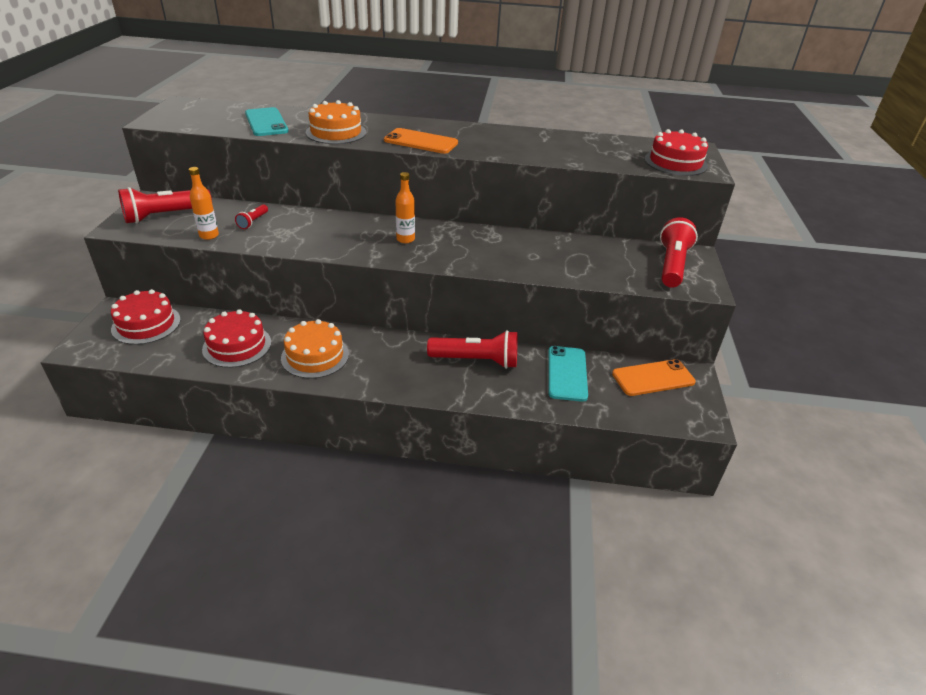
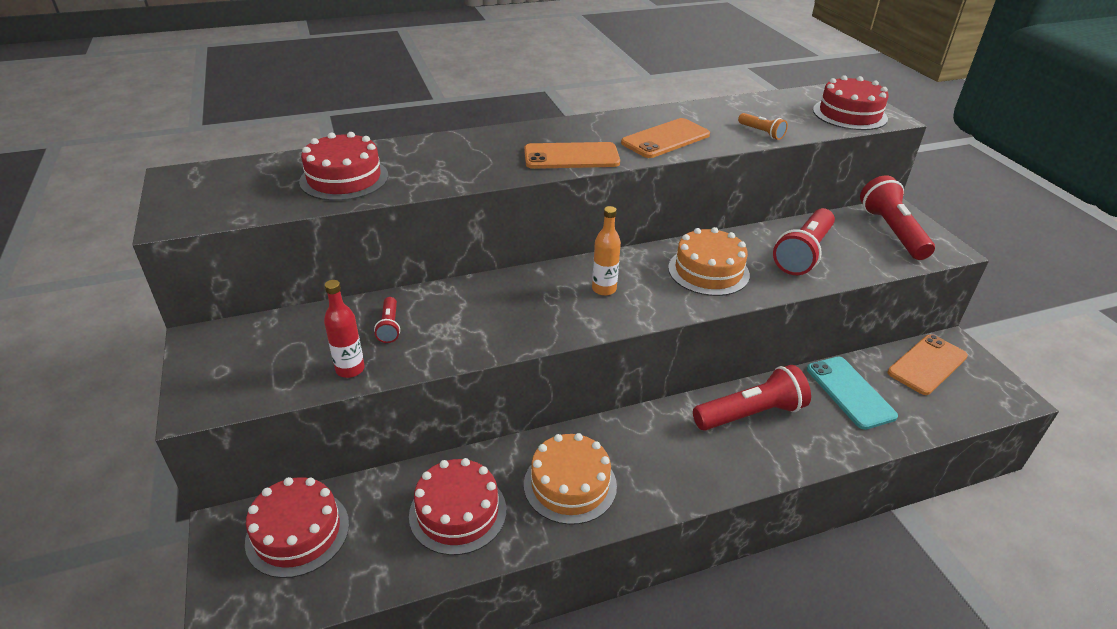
camera: 25 degrees left, 0 degrees up
(165, 215) = (252, 358): red flashlight -> red flashlight (803, 253)
(209, 235) = (350, 369): orange bottle -> red bottle
(266, 122) = (344, 178): turquoise phone -> red cake
(336, 132) = (454, 170): orange cake -> orange cake (708, 271)
(502, 146) = (665, 139): none -> orange phone
(582, 158) = (761, 132): none -> orange flashlight

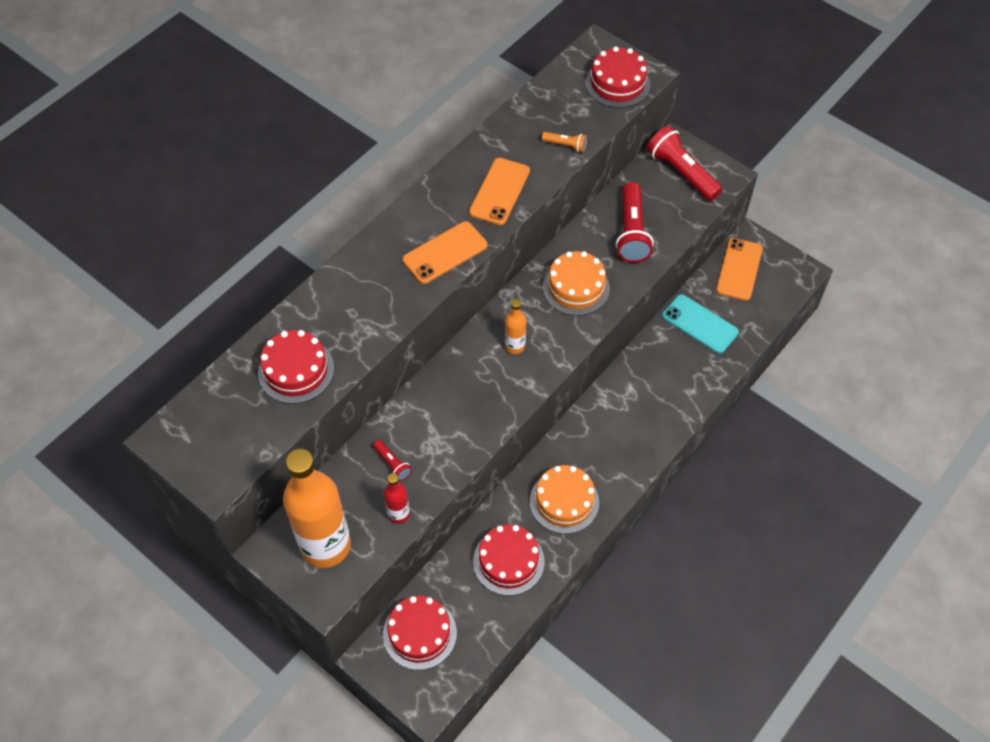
camera: 30 degrees left, 20 degrees up
(253, 361) = (326, 545): none -> orange bottle
(751, 414) = (645, 379): red flashlight -> none

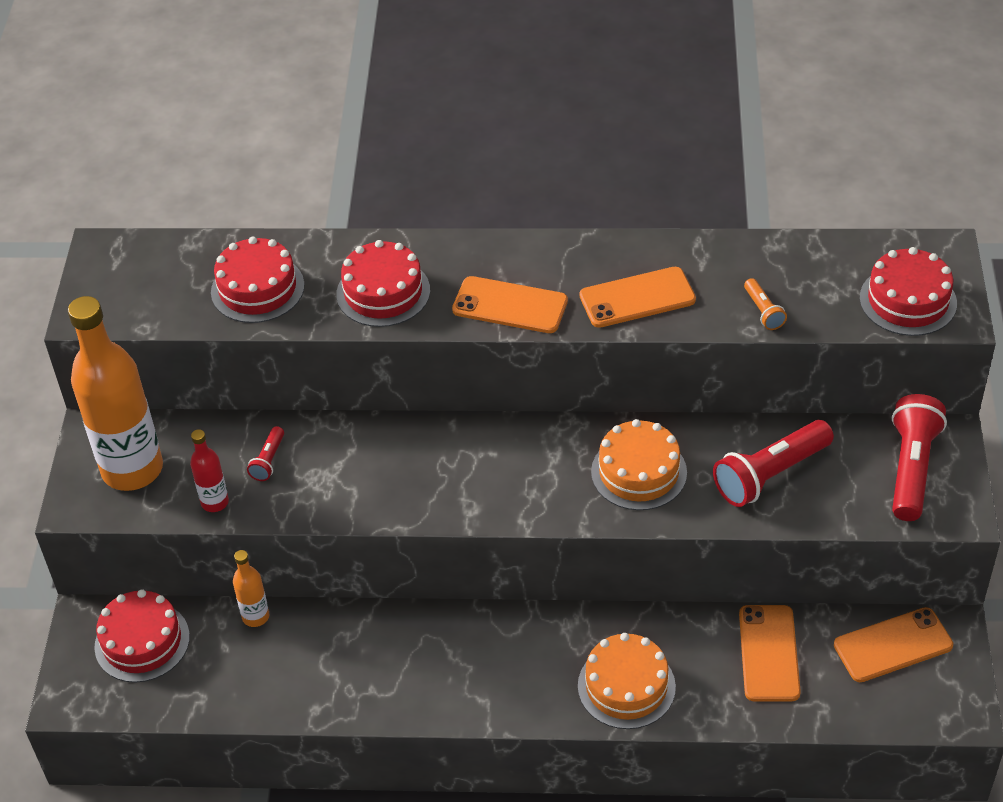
camera: 55 degrees right, 10 degrees down
(508, 561) = (287, 665): red cake -> red cake (383, 292)
(515, 346) = (507, 468): orange bottle -> orange bottle (255, 616)
(564, 501) = (404, 669): orange cake -> orange cake (626, 686)
(700, 324) = (768, 653): turquoise phone -> orange phone

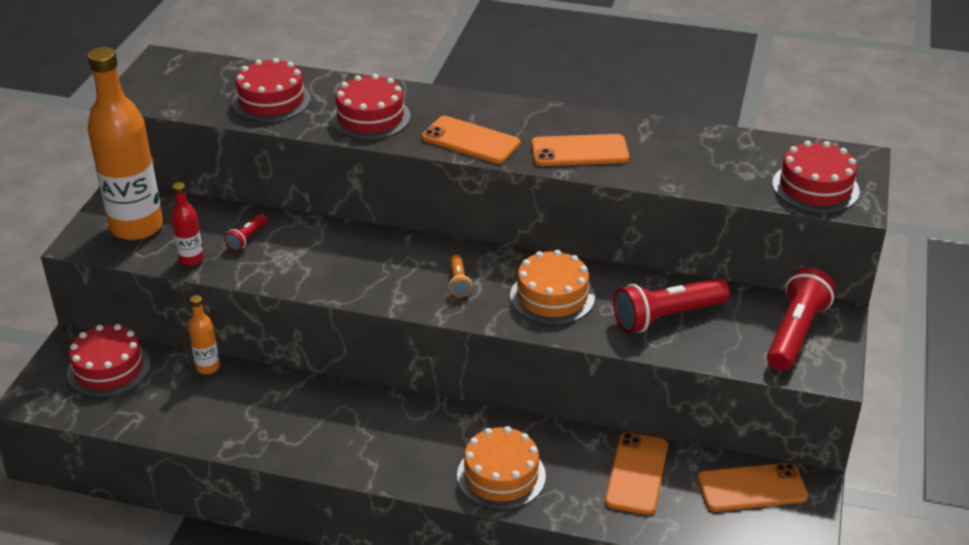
camera: 10 degrees right, 10 degrees down
(763, 311) = (684, 176): orange flashlight -> orange flashlight (458, 282)

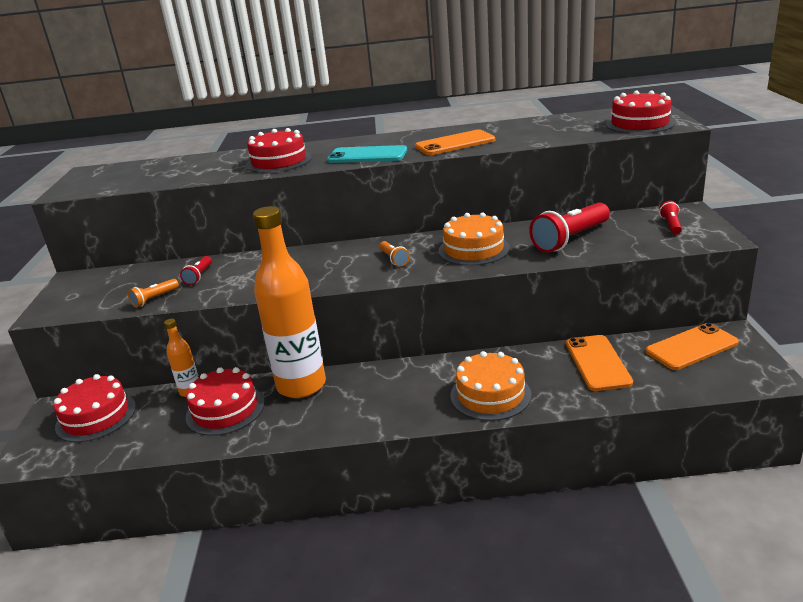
camera: 15 degrees left, 10 degrees down
(136, 227) = (95, 291): orange bottle -> orange bottle (301, 385)
(191, 259) = (154, 299): red bottle -> orange flashlight
(271, 100) = (191, 170): red cake -> red cake (225, 410)
(470, 141) = (367, 155): orange phone -> turquoise phone
(795, 333) = (671, 225): red flashlight -> red flashlight, size x0.49

